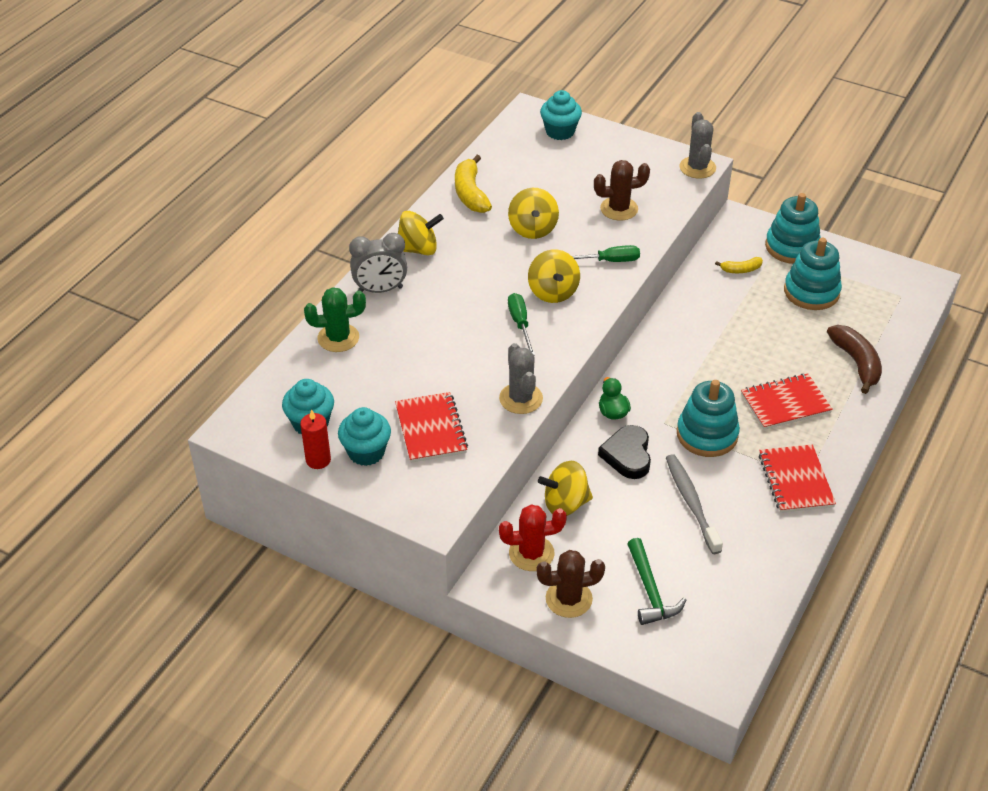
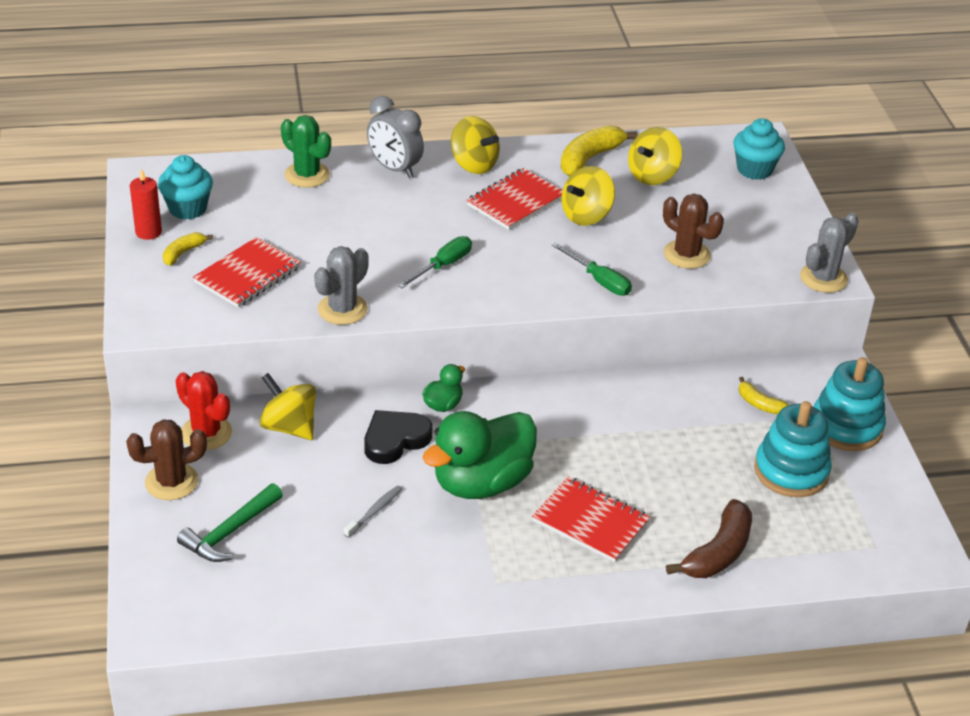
camera: 50 degrees right, 5 degrees down
(366, 452) = (183, 253): turquoise cupcake -> yellow banana
(553, 292) = (511, 266): yellow spinning top -> yellow spinning top (652, 176)
(569, 599) = (171, 482): brown cactus -> brown cactus turned 60 degrees counterclockwise
(691, 503) = (374, 511): grey toothbrush -> grey toothbrush, size x0.54
(707, 434) = (481, 482): turquoise stacking toy -> green duck
(795, 480) = (483, 576): red notebook -> red notebook (515, 201)

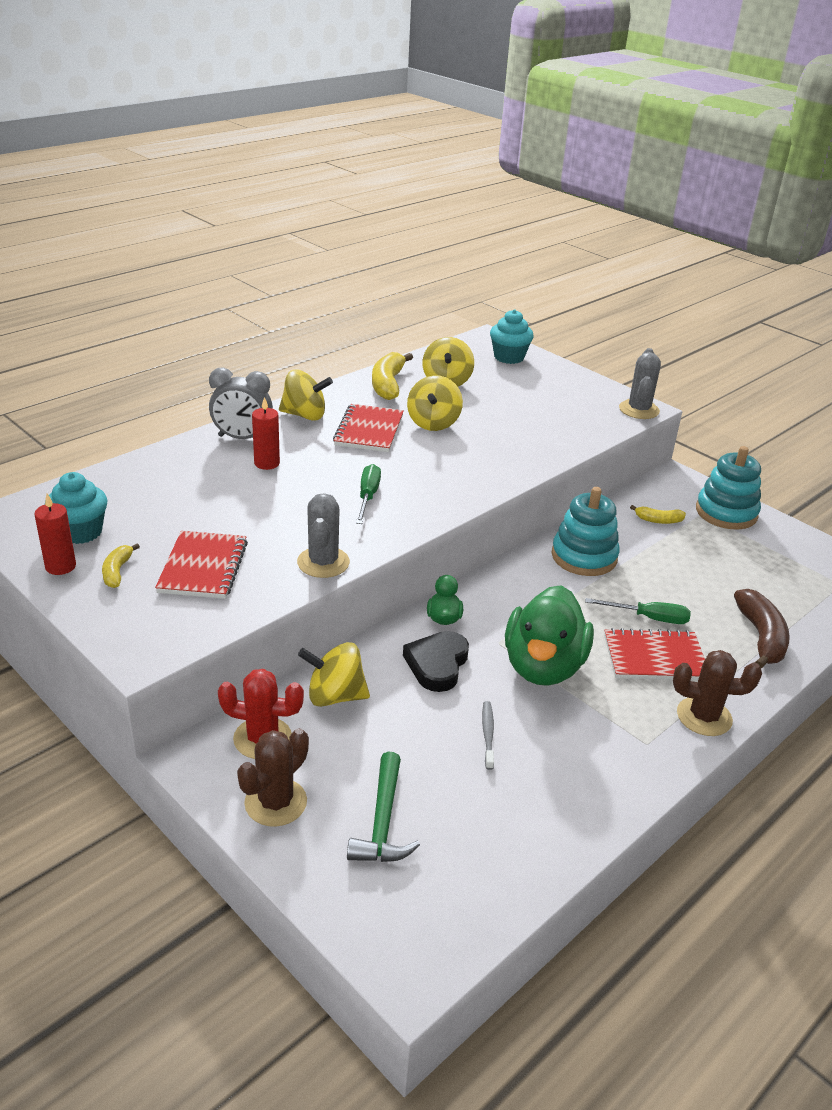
camera: 35 degrees left, 5 degrees down
(307, 175) = (169, 467): green cactus -> none
(390, 201) = (267, 463): none -> red candle
(599, 280) = (498, 464): green screwdriver -> green screwdriver (648, 618)
(686, 255) = (535, 425): brown cactus -> brown cactus (704, 717)
(791, 471) = (732, 557): turquoise stacking toy -> turquoise stacking toy (584, 557)

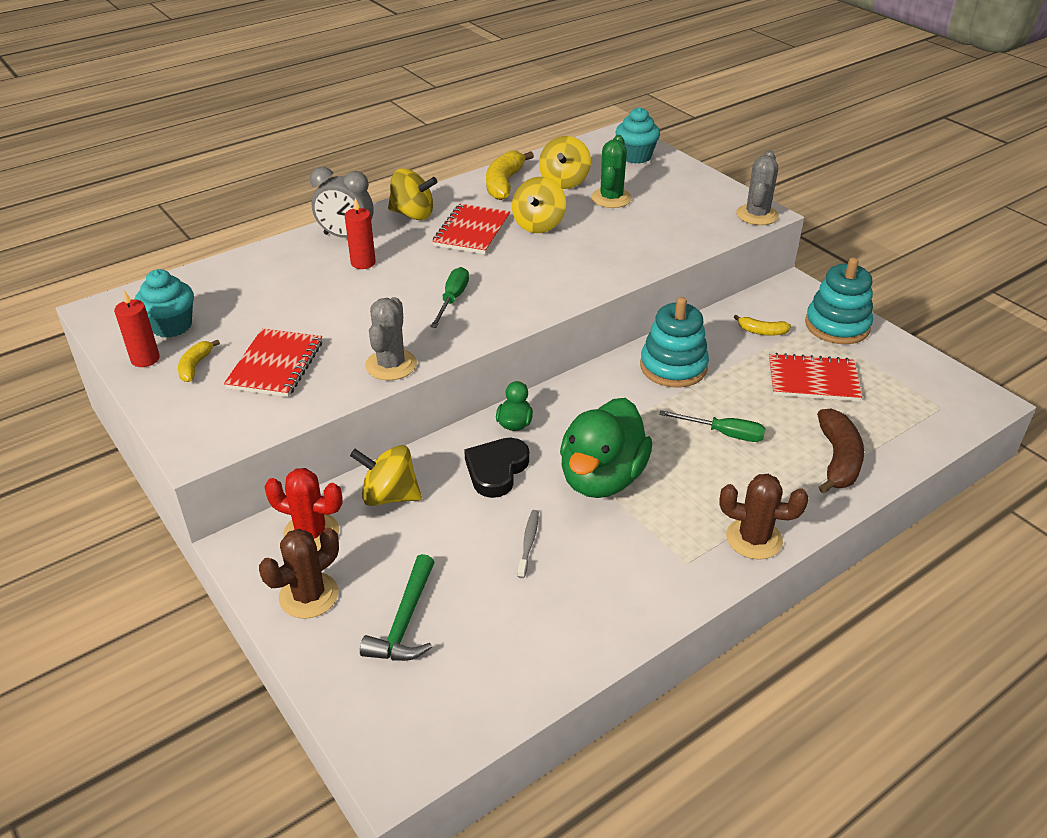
camera: 10 degrees right, 5 degrees up
(496, 397) = (611, 198): none -> green cactus
(654, 658) = (719, 475): red notebook -> red notebook (813, 380)

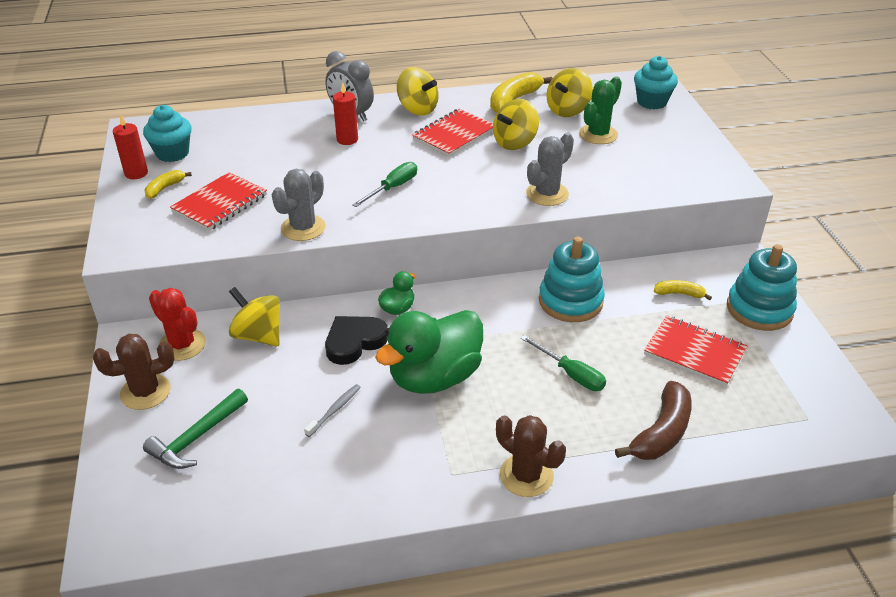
camera: 25 degrees right, 0 degrees up
(757, 215) = (725, 182): grey cactus -> grey cactus (547, 194)
(762, 332) = (679, 294): yellow banana -> yellow banana turned 150 degrees clockwise

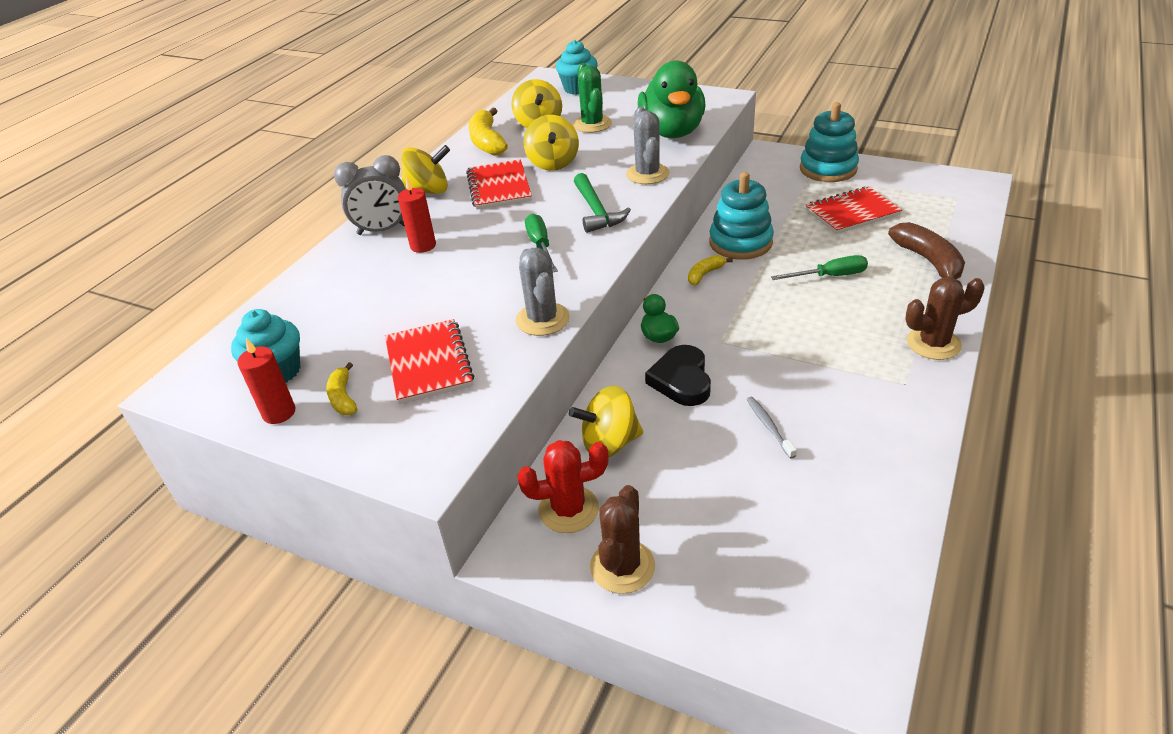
camera: 50 degrees left, 0 degrees up
(196, 438) = (733, 544): green hammer -> green hammer (596, 211)
(434, 377) = (774, 349): green duck -> green duck (672, 132)
(679, 294) = (779, 192): yellow banana -> yellow banana (705, 274)

